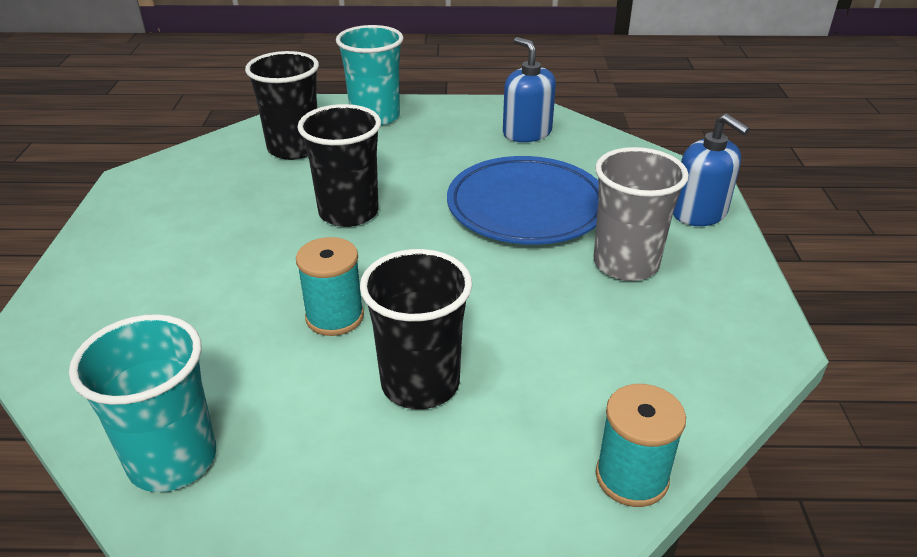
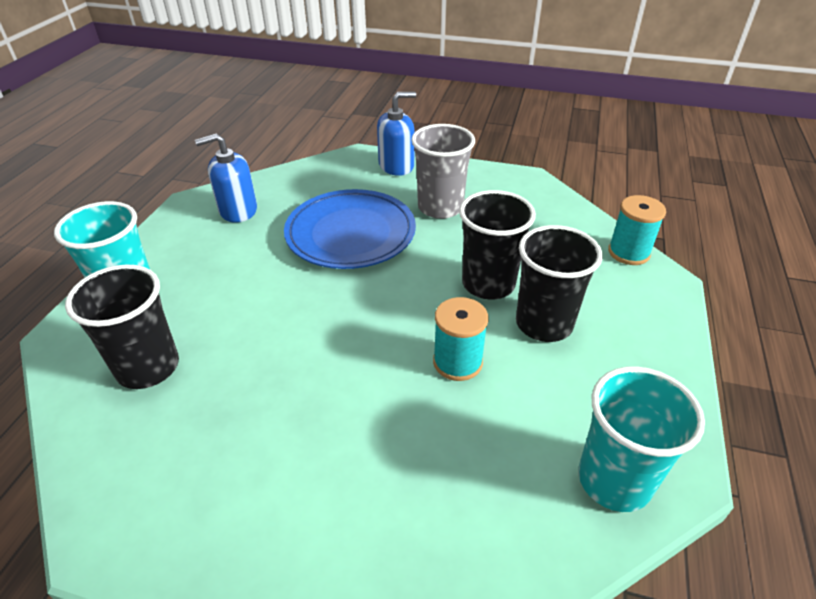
camera: 75 degrees left, 5 degrees up
(348, 212) = (304, 337): black cup -> black cup (488, 284)

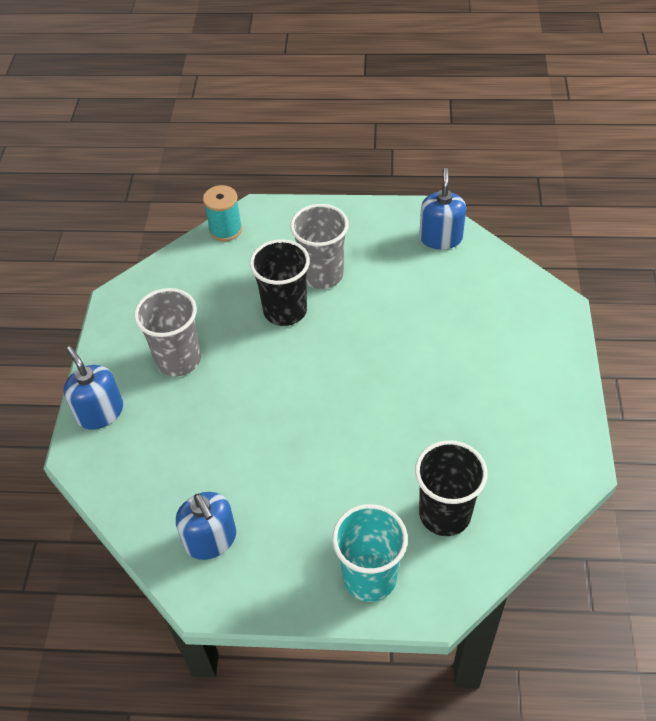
camera: 100 degrees left, 10 degrees up
(350, 234) = (235, 422): blue plate -> none
(457, 362) = (375, 317): turquoise spool -> none
(544, 323) = (322, 274): black cup -> grey cup
(614, 480) = (440, 238): turquoise cup -> blue soap dispenser

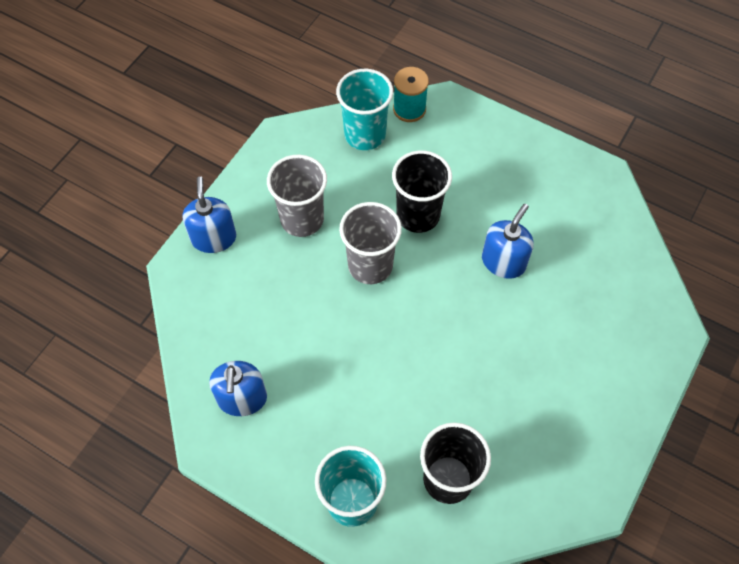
camera: 25 degrees right, 10 degrees up
(197, 266) = (365, 135): none -> turquoise cup
(322, 274) = (471, 194): grey cup -> grey cup (370, 265)
(440, 238) = (603, 207): blue soap dispenser -> blue soap dispenser (503, 262)

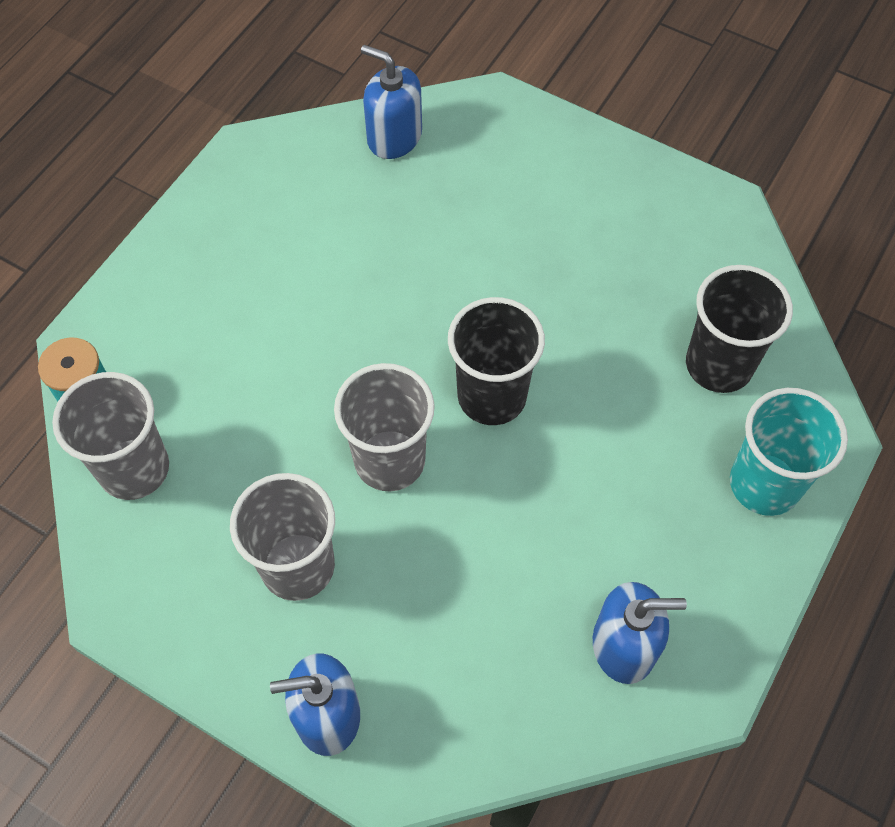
camera: 90 degrees left, 0 degrees up
(365, 135) = (134, 469): turquoise cup -> grey cup
(418, 215) = (301, 391): black cup -> black cup (492, 396)
(503, 262) = (388, 282): blue soap dispenser -> blue soap dispenser (394, 137)

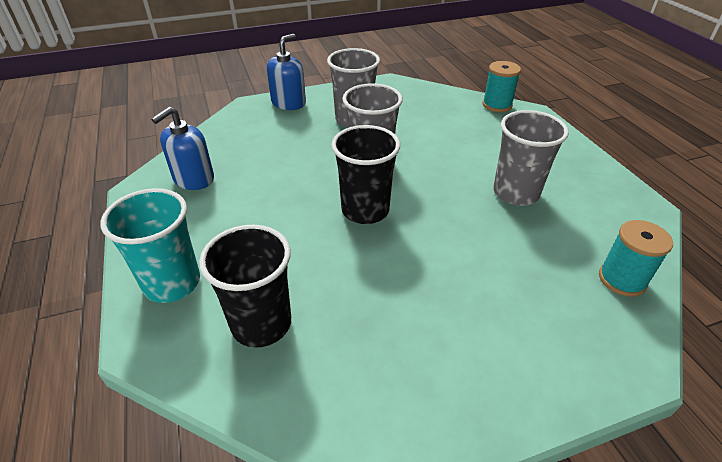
camera: 130 degrees right, 20 degrees down
(134, 469) = (448, 103): grey cup -> grey cup (516, 193)
(394, 137) = (622, 279): blue soap dispenser -> turquoise spool

